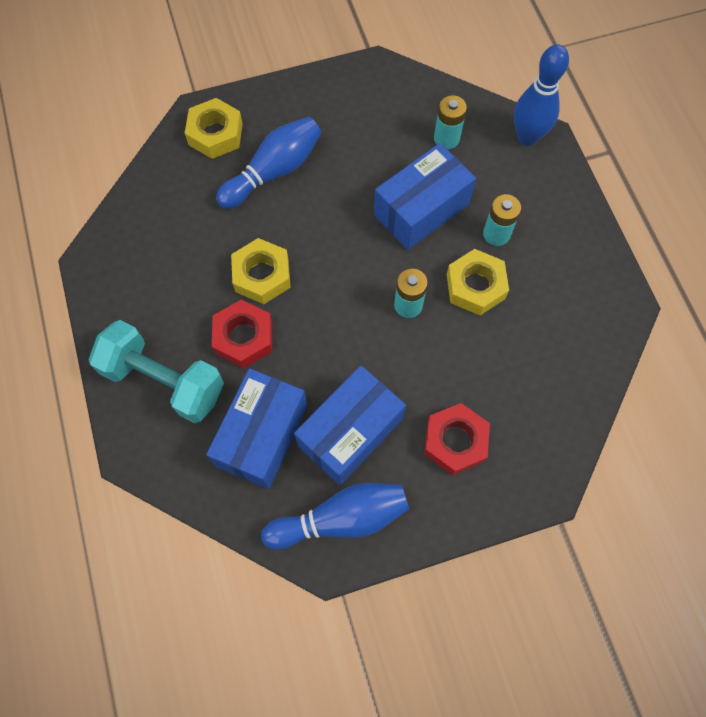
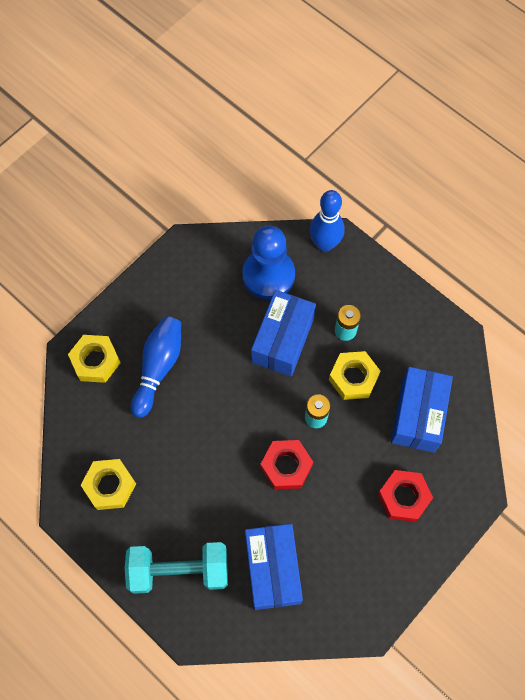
camera: 30 degrees left, 0 degrees up
(244, 337) = (216, 506): red nut -> red nut (286, 466)
(262, 275) = (200, 453): yellow nut -> yellow nut (110, 486)
(341, 519) = (361, 595): blue bowling pin -> none
(350, 432) = (331, 532): blue box -> blue box (418, 415)
(446, 138) = (268, 275): turquoise battery -> blue pawn

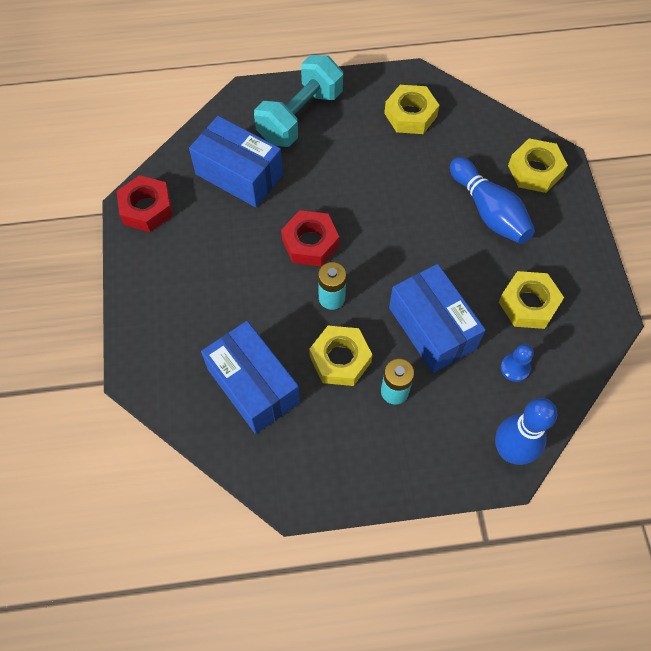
camera: 130 degrees right, 5 degrees down
(215, 296) = (528, 304): none -> yellow nut
(268, 275) = (515, 368): blue pawn -> blue pawn, size x0.43
(403, 497) = (196, 311): red nut -> red nut (146, 208)

